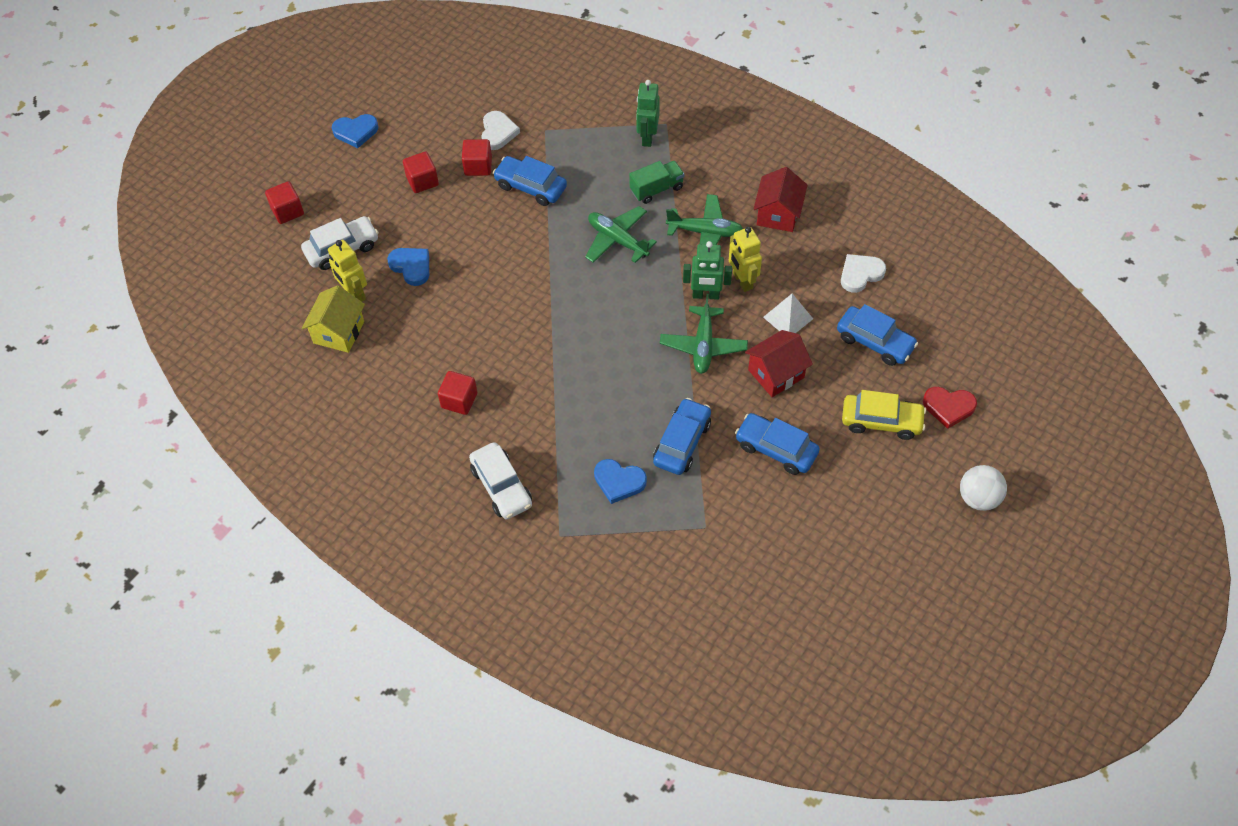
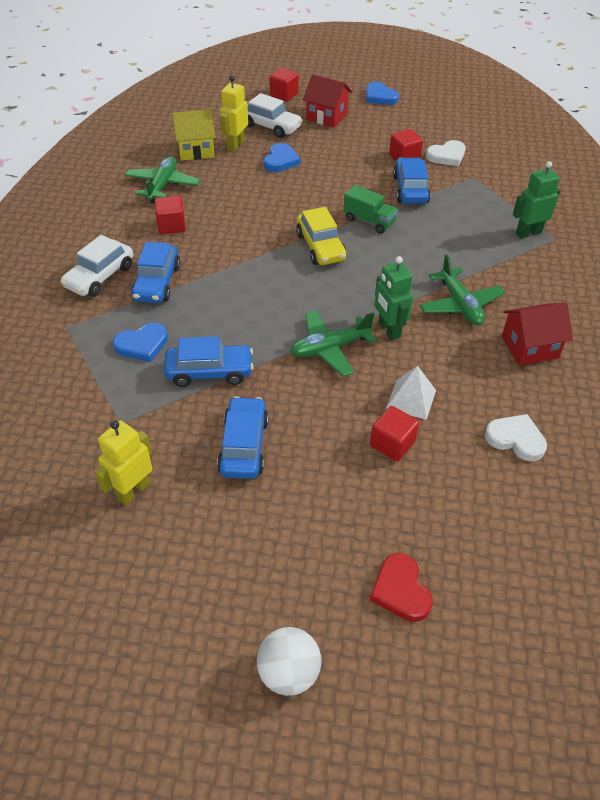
camera: 60 degrees right, 10 degrees down
(422, 181) = (364, 138): red cube -> red cube (392, 444)
(617, 240) = (401, 254): green plane -> green plane (163, 185)
(619, 482) = (142, 345): blue heart -> blue heart turned 105 degrees counterclockwise
(656, 189) = (478, 258): green truck -> green truck (369, 221)
(742, 281) = (426, 349): yellow robot -> yellow robot (133, 491)
(776, 374) = (335, 413): red house -> red house (326, 117)
(875, 342) = (438, 484): blue car -> blue car (157, 283)
(881, 421) = (336, 527): yellow car -> yellow car (320, 247)

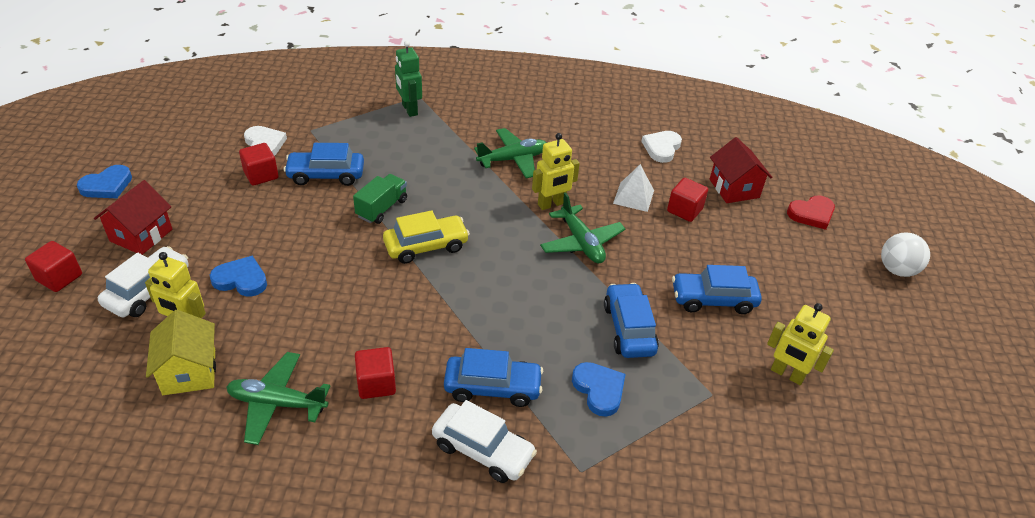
camera: 95 degrees left, 5 degrees down
(388, 330) = (551, 204): green robot -> yellow robot
(529, 347) = (562, 129): red house -> red house (734, 188)

